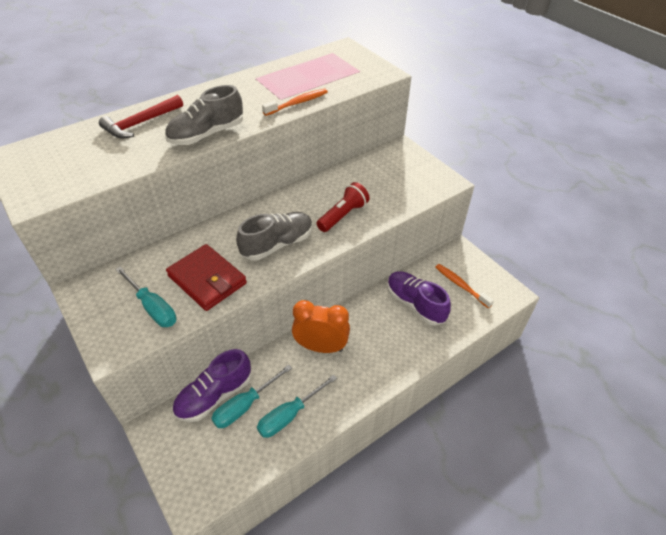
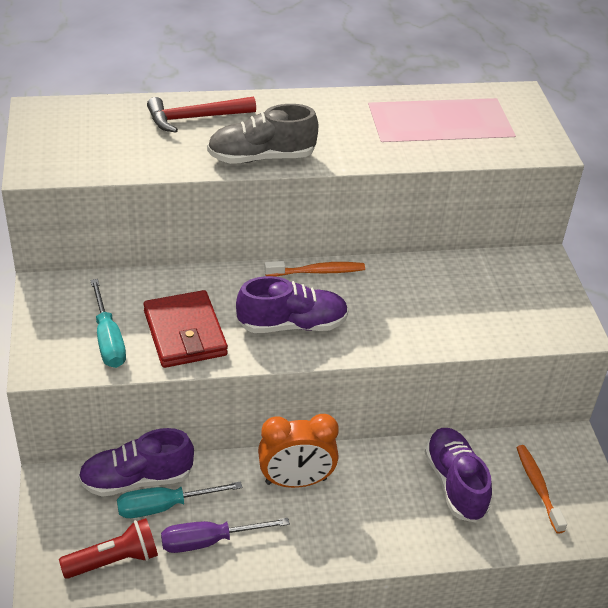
camera: 25 degrees right, 5 degrees down
(277, 244) = (292, 325): grey shoe -> purple shoe
(289, 415) = (209, 541): turquoise screwdriver -> purple screwdriver
(297, 103) = (399, 153): orange toothbrush -> orange toothbrush (317, 272)
(321, 347) = (296, 481): orange clock -> orange clock turned 135 degrees clockwise
(343, 215) = (399, 321): red flashlight -> red flashlight (114, 560)

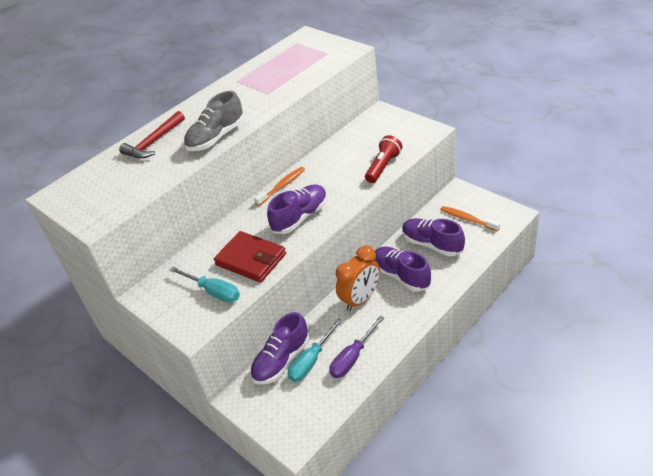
camera: 30 degrees left, 0 degrees up
(114, 560) = (317, 405): red flashlight -> red flashlight (383, 166)
(373, 492) = (401, 276): none -> purple shoe

